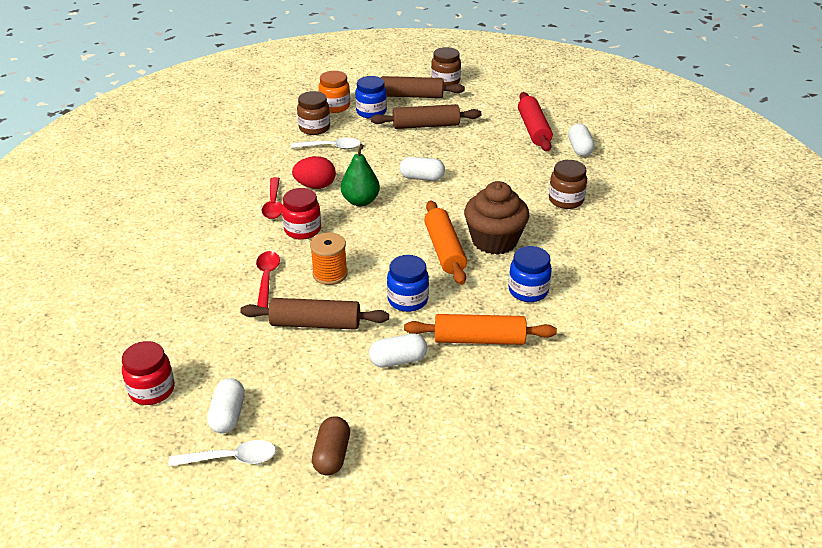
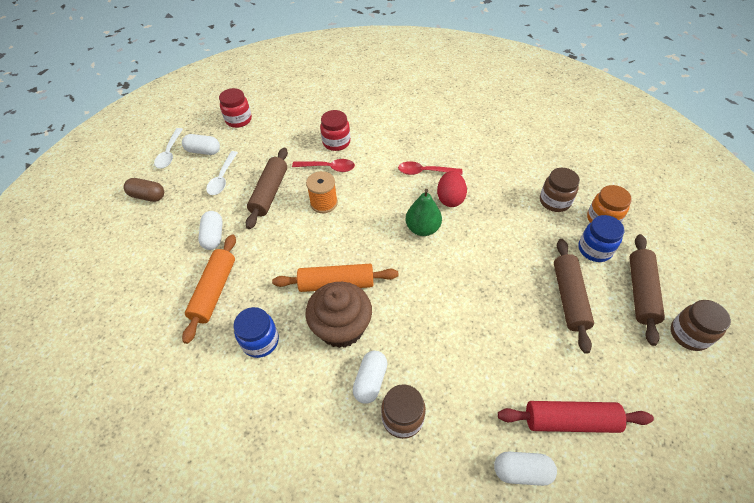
camera: 100 degrees right, 15 degrees up
(302, 230) = (385, 188): red jar -> red jar (336, 142)
(331, 147) = (518, 212): white spoon -> white spoon (222, 178)
(408, 300) = (277, 249): blue jar -> none
(422, 178) = (459, 281): white capsule -> white capsule (370, 381)

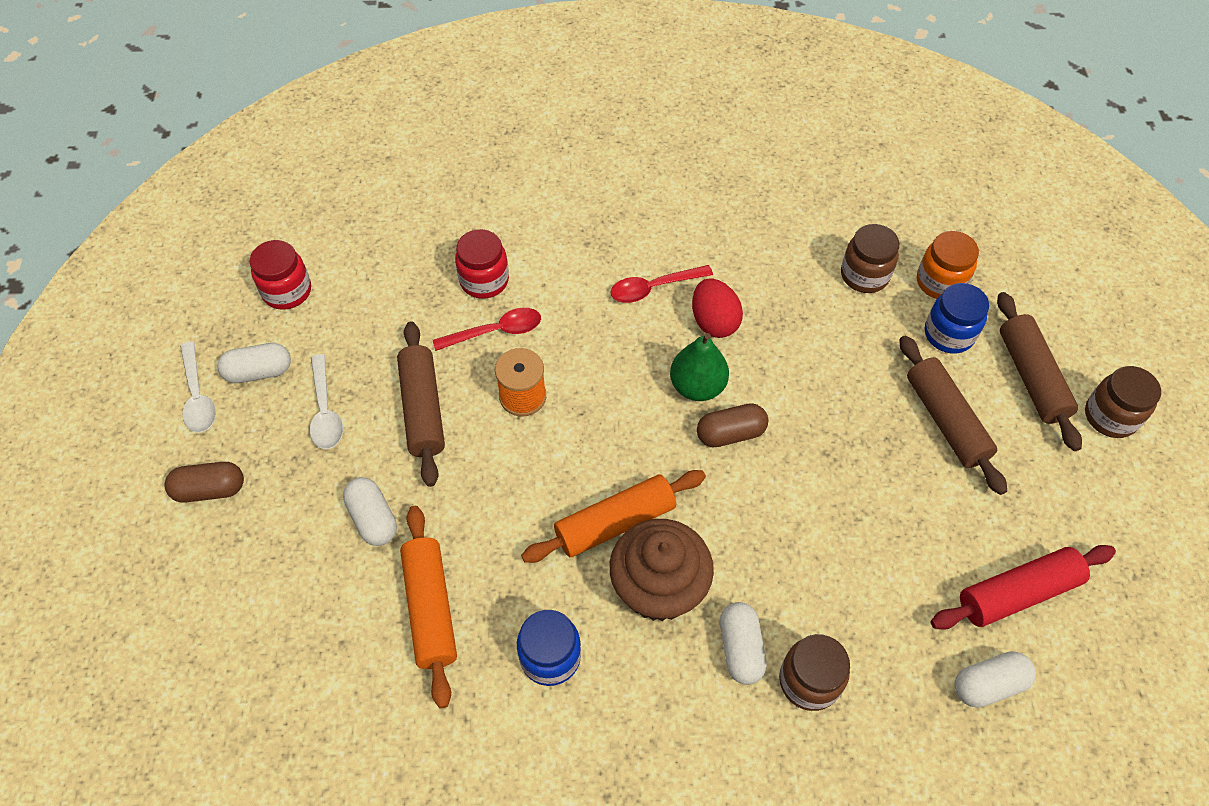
camera: 25 degrees left, 5 degrees up
(428, 259) = (730, 433): none -> brown capsule

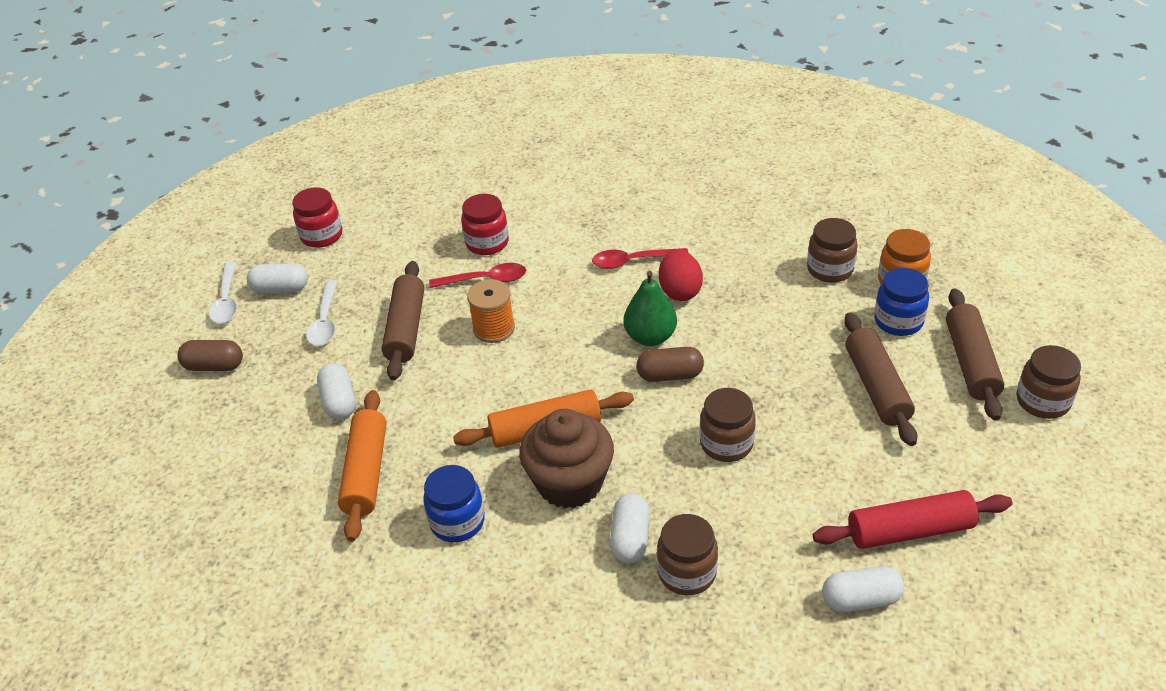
camera: 15 degrees right, 15 degrees down
(810, 513) = (726, 444): none -> brown jar

